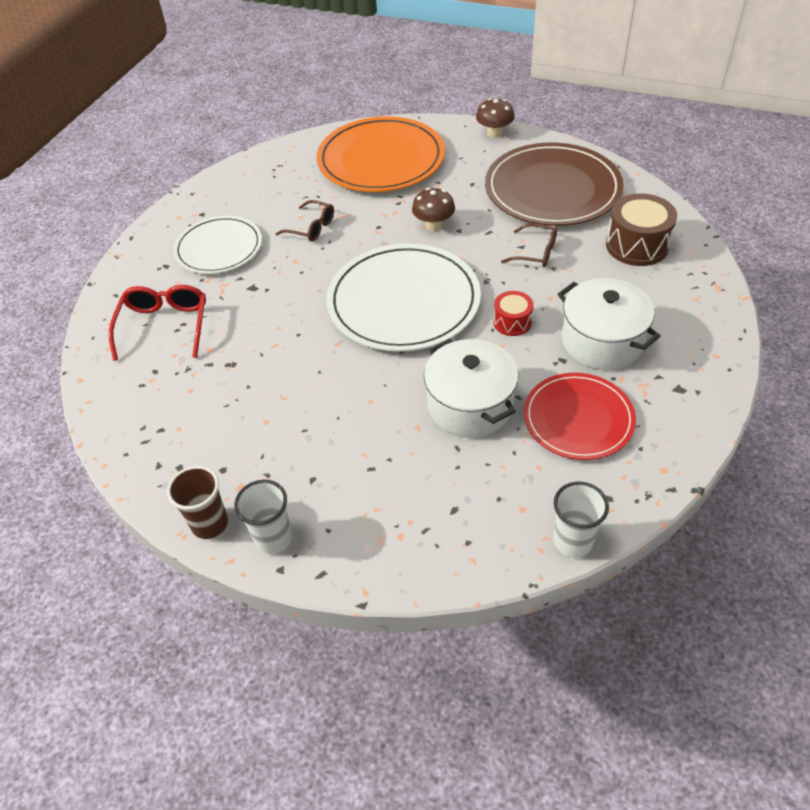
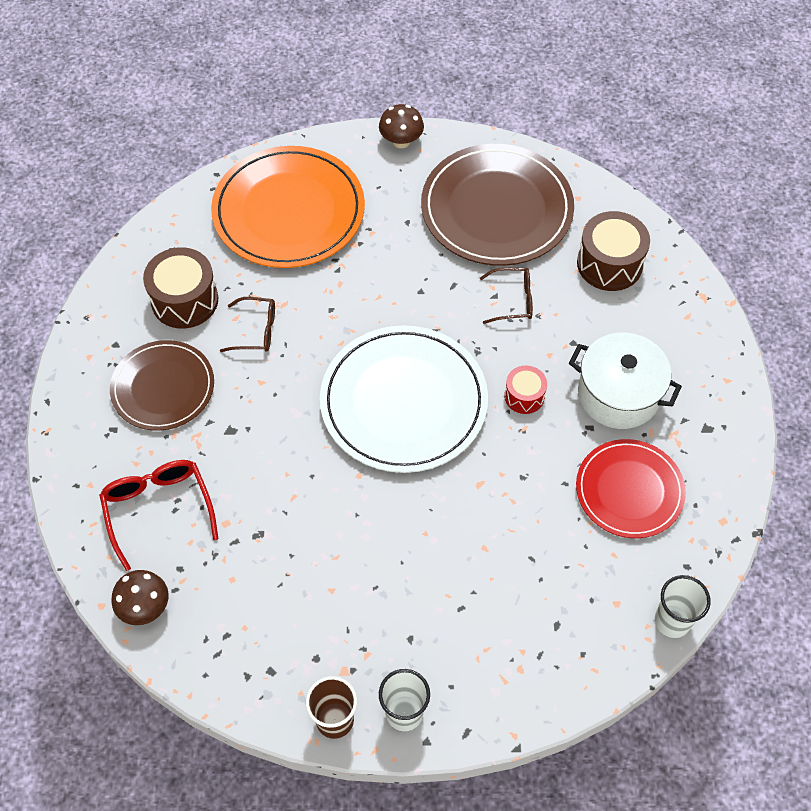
camera: 25 degrees left, 10 degrees up
(219, 248) = (163, 387): white plate -> brown plate
(269, 198) = (185, 300): none -> brown drum
(434, 225) = (391, 292): brown mushroom -> brown mushroom (145, 607)
(470, 405) = (524, 507): white pot -> none

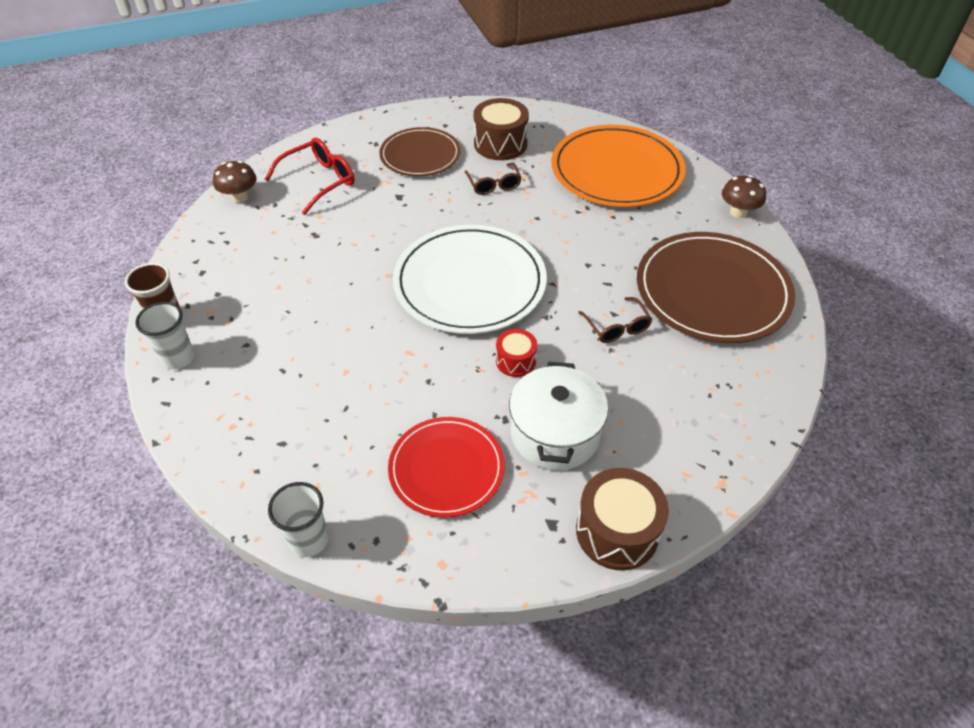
camera: 70 degrees right, 10 degrees down
(609, 264) = (708, 390): brown drum -> brown drum (617, 531)

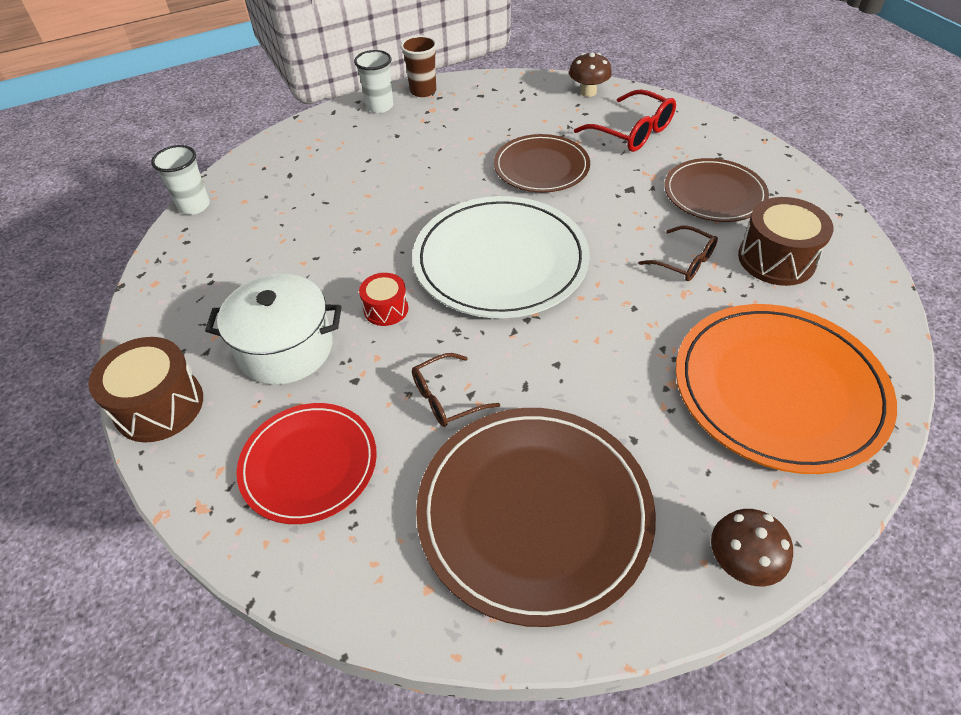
camera: 85 degrees right, 0 degrees up
(348, 243) = (541, 167): none -> brown plate
(446, 468) = (252, 273): red plate -> red plate (309, 464)
(494, 185) = (684, 262): brown glasses -> brown glasses turned 120 degrees counterclockwise

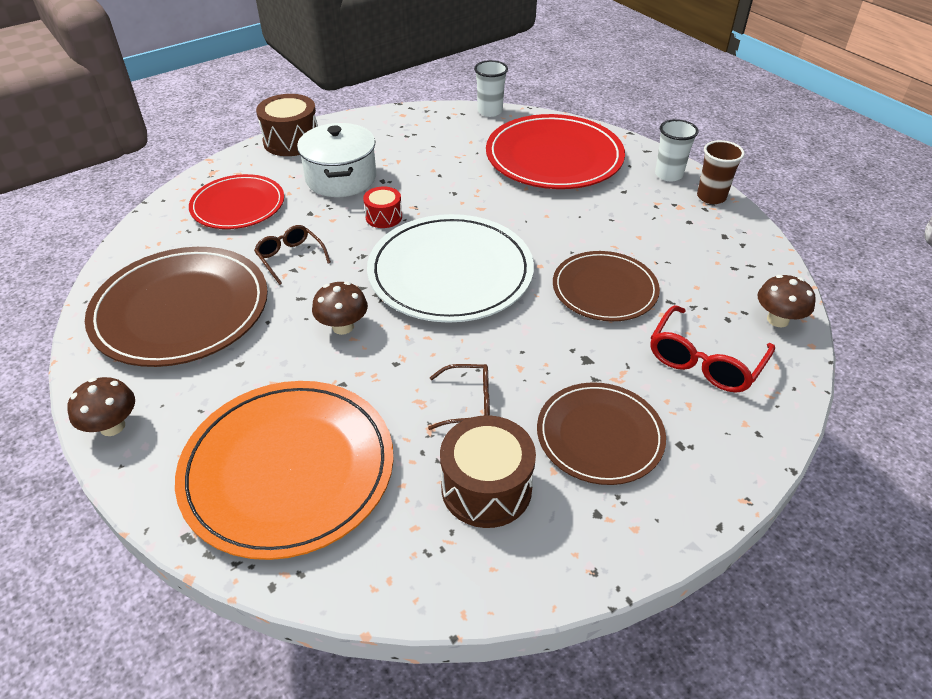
camera: 80 degrees right, 5 degrees down
(318, 169) = (554, 157): none -> red plate
(578, 348) = (343, 327): none -> brown mushroom
(684, 262) = (469, 403): brown glasses -> brown glasses turned 120 degrees counterclockwise

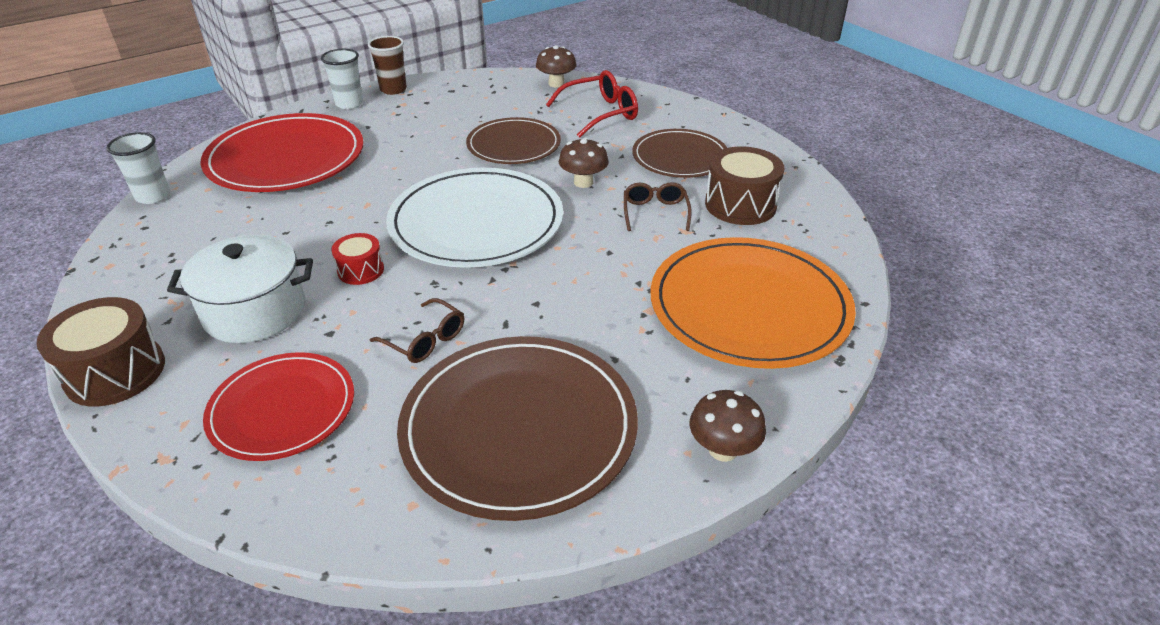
camera: 90 degrees left, 5 degrees down
(290, 258) = (425, 340): brown glasses -> brown glasses turned 105 degrees counterclockwise
(343, 327) = (556, 288): brown mushroom -> brown mushroom (583, 182)
(704, 361) = (600, 113): red glasses -> red glasses turned 60 degrees counterclockwise

